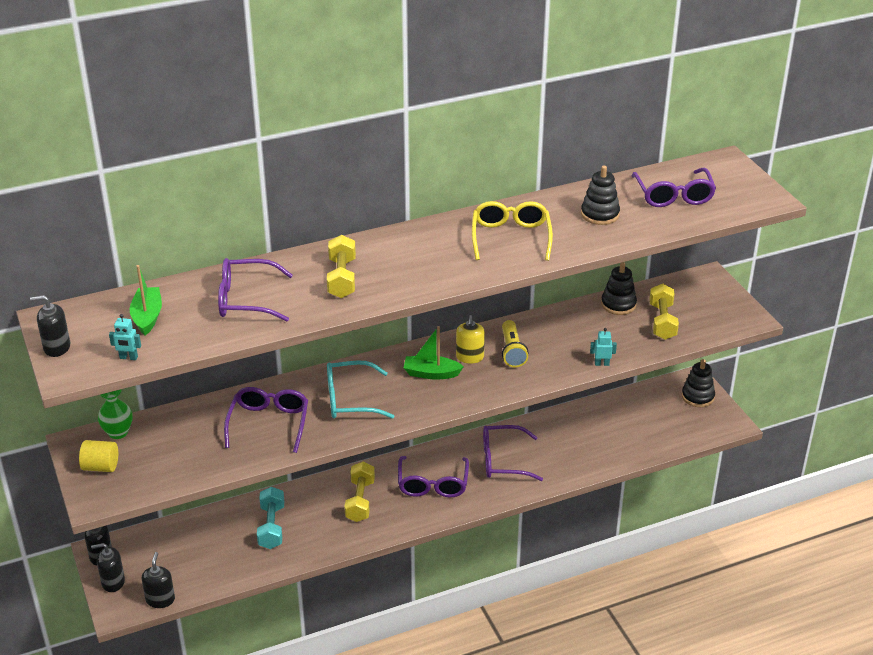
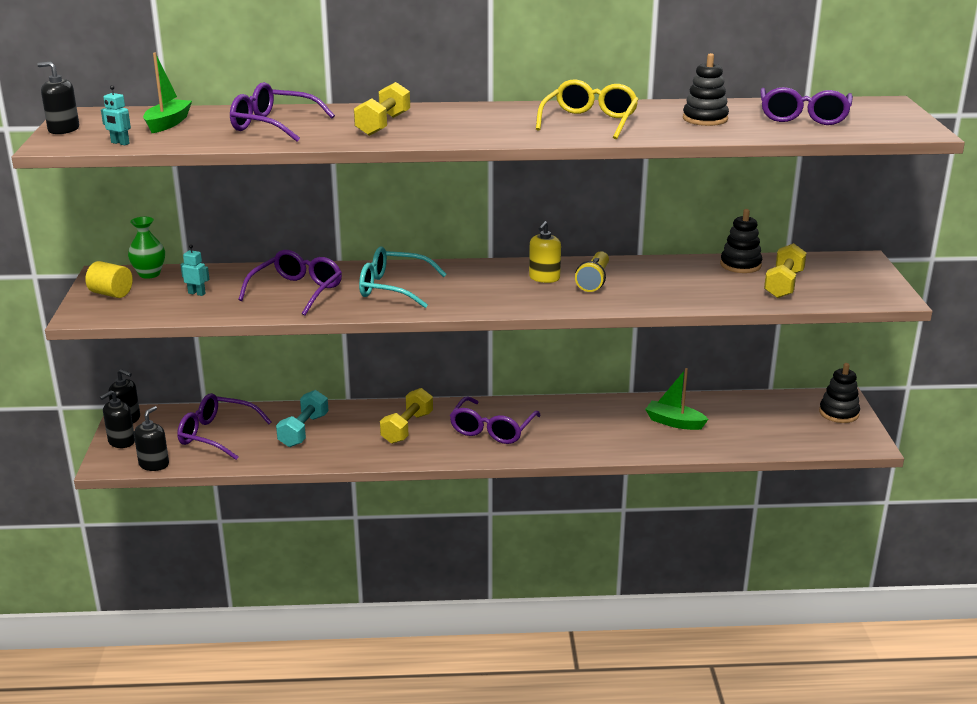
camera: 20 degrees right, 10 degrees down
(113, 582) = (121, 441): black soap dispenser -> black soap dispenser turned 60 degrees counterclockwise
(431, 373) = (493, 283): green boat -> green boat (674, 422)
(503, 460) = (581, 425): purple glasses -> purple glasses (216, 435)
(601, 364) = (689, 305): turquoise robot -> turquoise robot (197, 293)

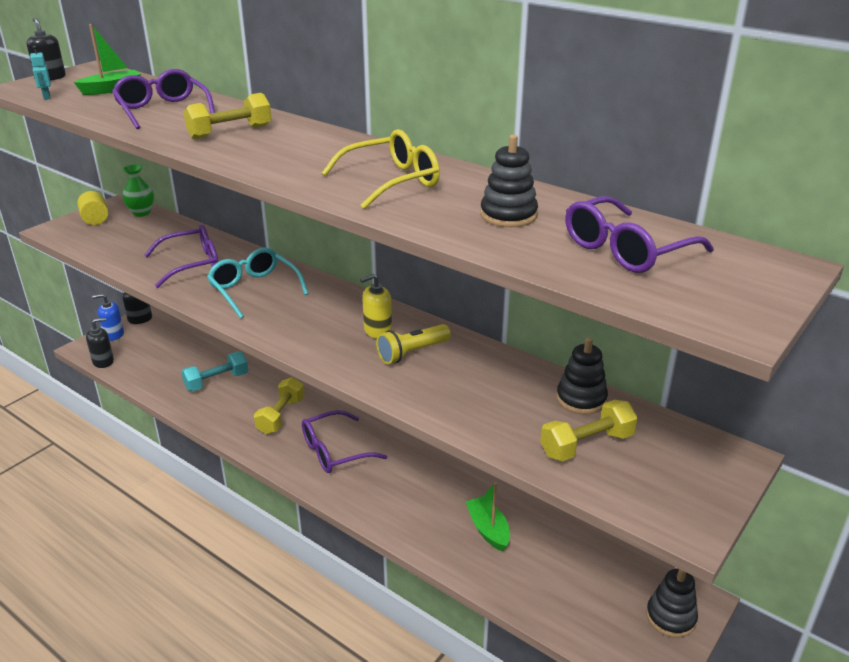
camera: 40 degrees right, 5 degrees up
(121, 441) = (114, 334): black soap dispenser -> blue soap dispenser
(197, 293) = (136, 239): turquoise robot -> none
(216, 435) = (166, 357): purple glasses -> none
(407, 428) = (281, 416): yellow dumbbell -> yellow dumbbell turned 45 degrees counterclockwise

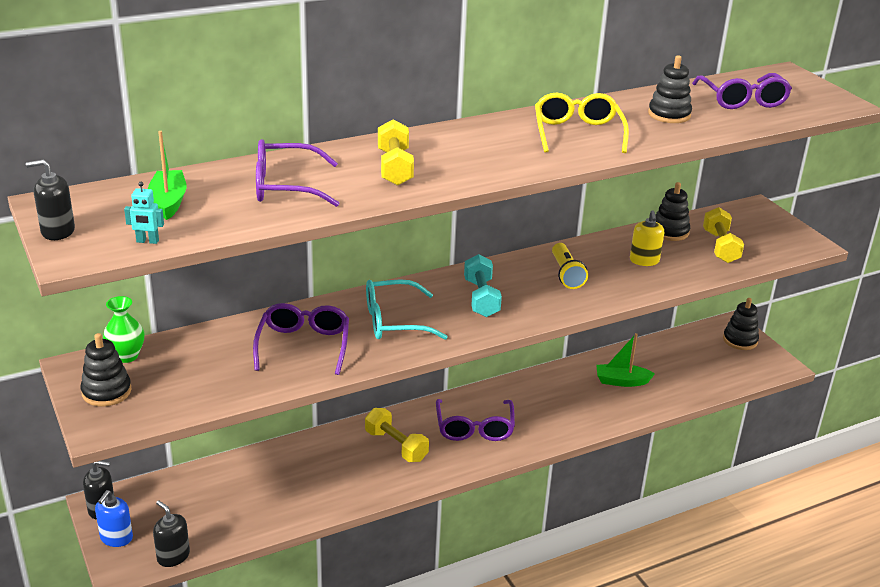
camera: 65 degrees left, 0 degrees up
(95, 219) = (106, 392): yellow cylinder -> black stacking toy
(103, 361) = (173, 556): black soap dispenser -> black soap dispenser turned 45 degrees counterclockwise
(217, 381) = (298, 474): turquoise dumbbell -> turquoise dumbbell (481, 298)
(377, 331) = (521, 280): yellow soap dispenser -> yellow soap dispenser (644, 260)

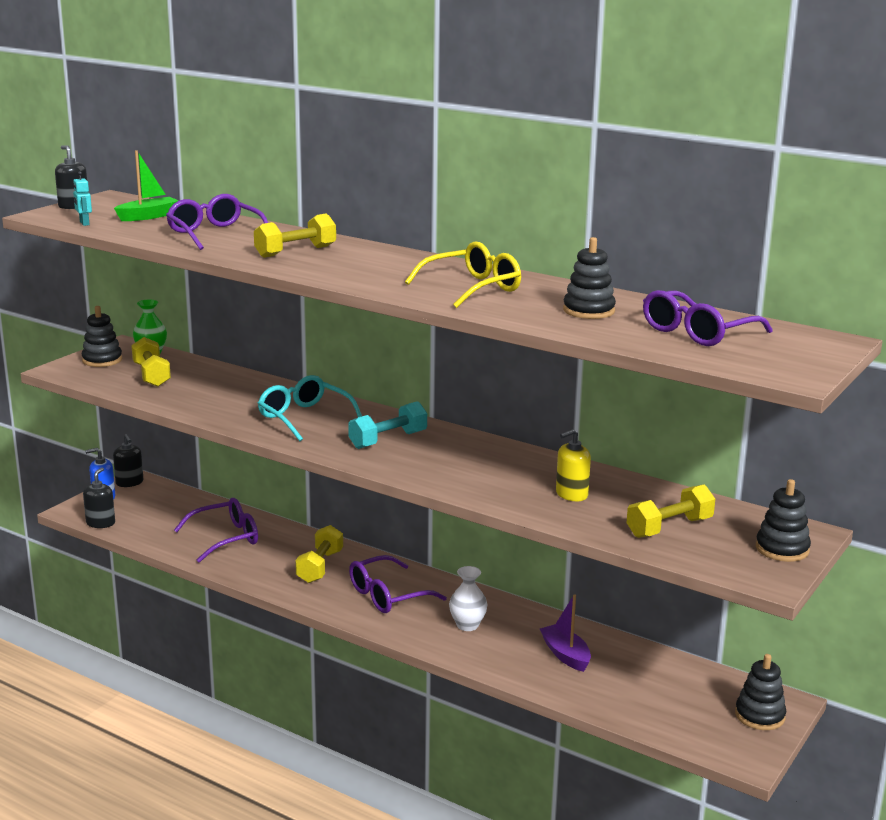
camera: 60 degrees right, 10 degrees down
(191, 372) = (151, 375): none -> yellow dumbbell
(303, 345) = (229, 397): purple glasses -> purple glasses (226, 538)
(550, 407) = (467, 625): none -> white vase
(566, 274) = (485, 465): yellow flashlight -> none
(621, 381) = (565, 655): green boat -> purple boat
(670, 231) = (658, 495): black stacking toy -> black stacking toy (782, 549)

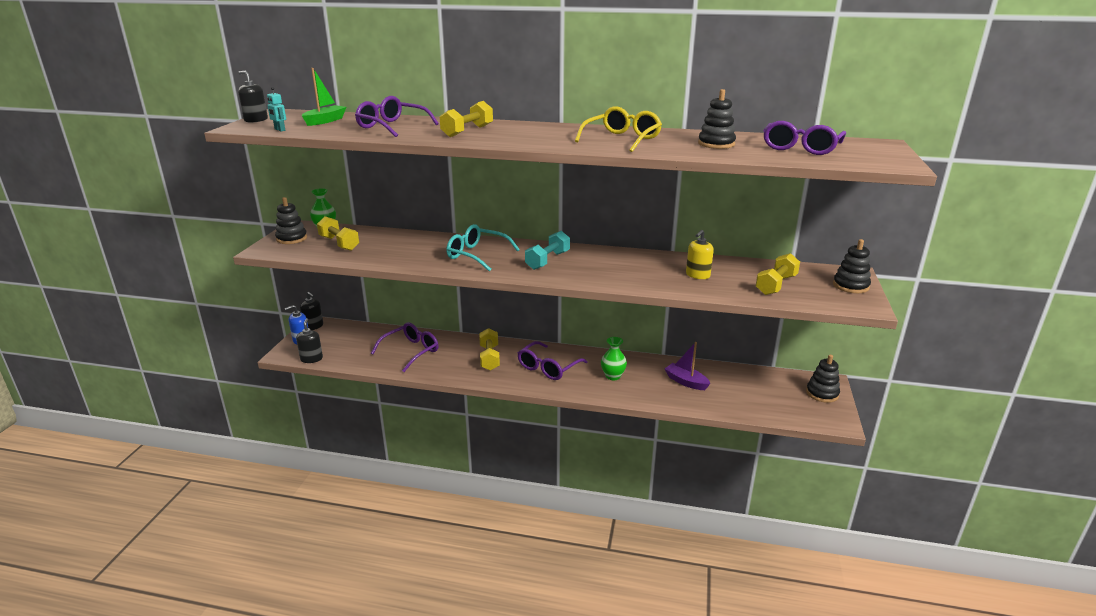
camera: 20 degrees left, 5 degrees up
(467, 625) = (613, 376): white vase -> green vase

